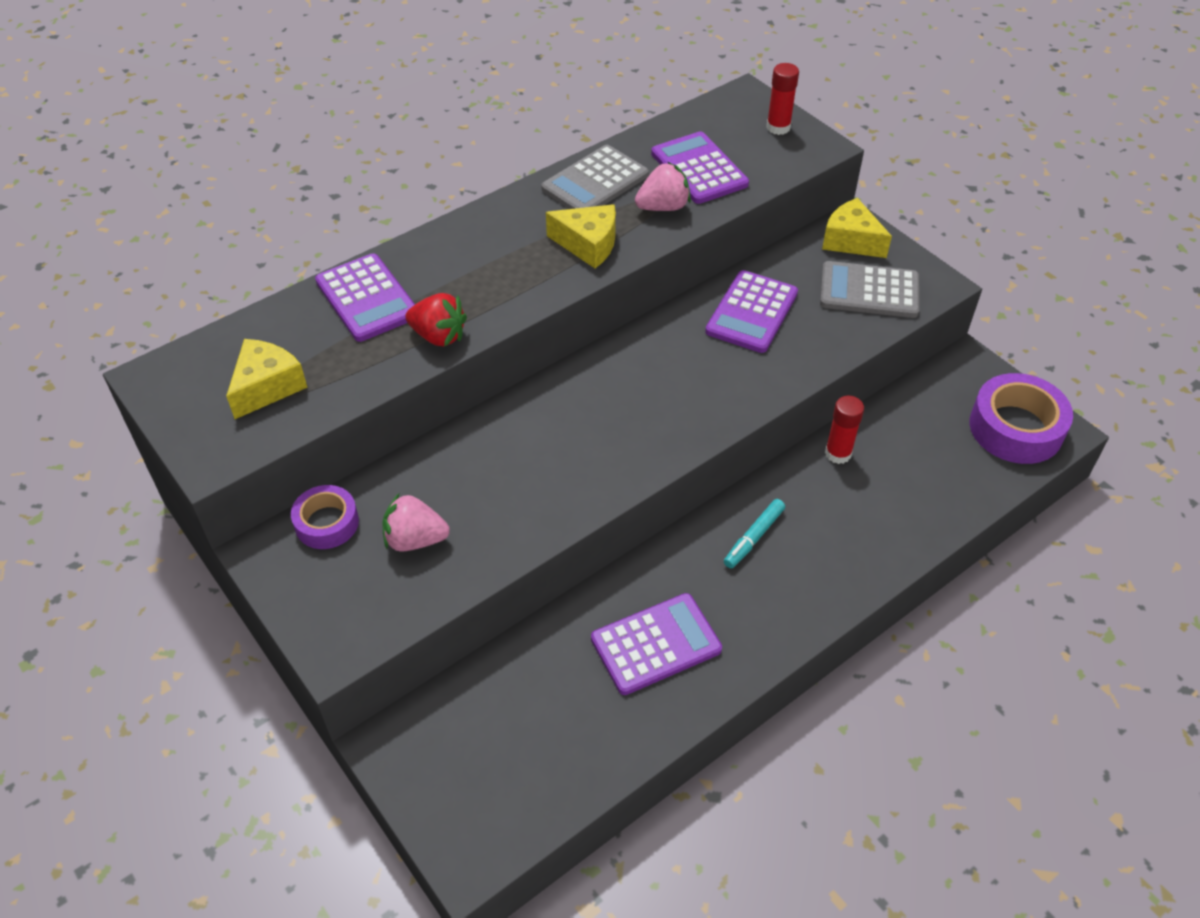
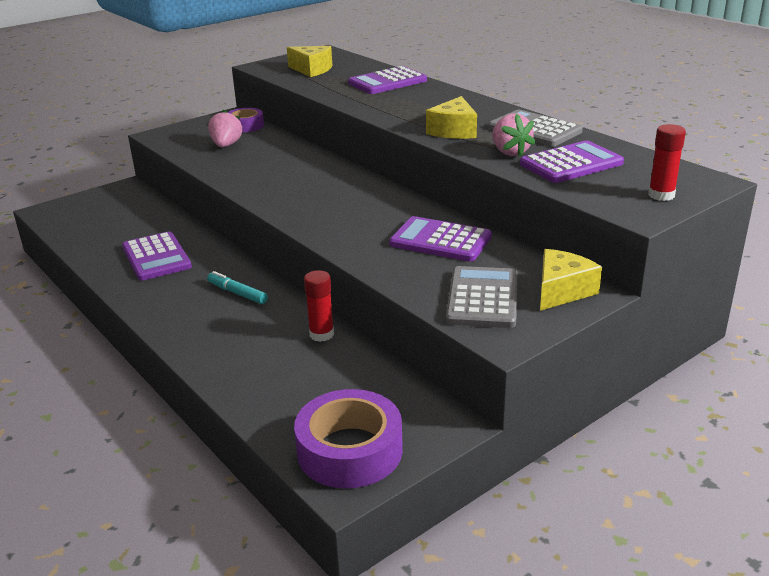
camera: 90 degrees right, 20 degrees down
(438, 336) = (352, 99): red strawberry -> none

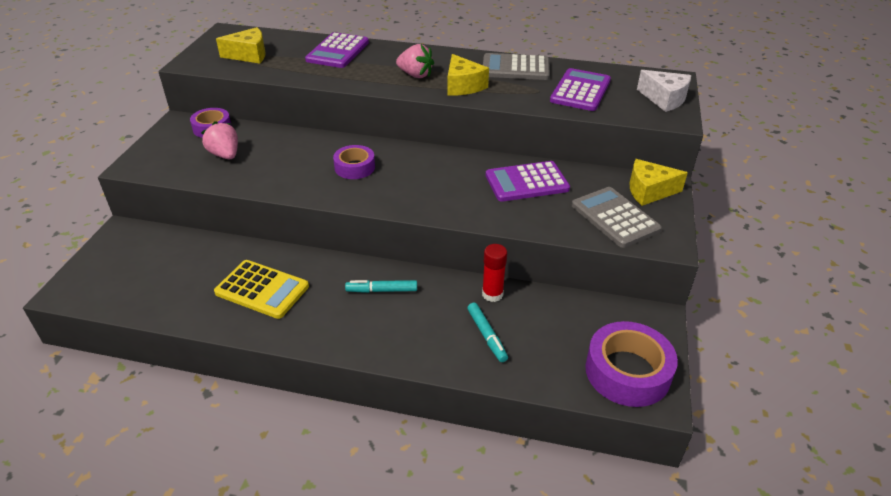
camera: 40 degrees left, 10 degrees up
(156, 257) = (262, 290): purple calculator -> yellow calculator
(269, 361) = (486, 335): none -> turquoise marker
(307, 182) = (354, 167): none -> purple tape
(509, 152) = (529, 93): pink strawberry -> pink strawberry (415, 75)
(561, 291) = (649, 191): yellow cheese -> yellow cheese turned 90 degrees counterclockwise
(661, 195) = (664, 99): red glue stick -> white cheese

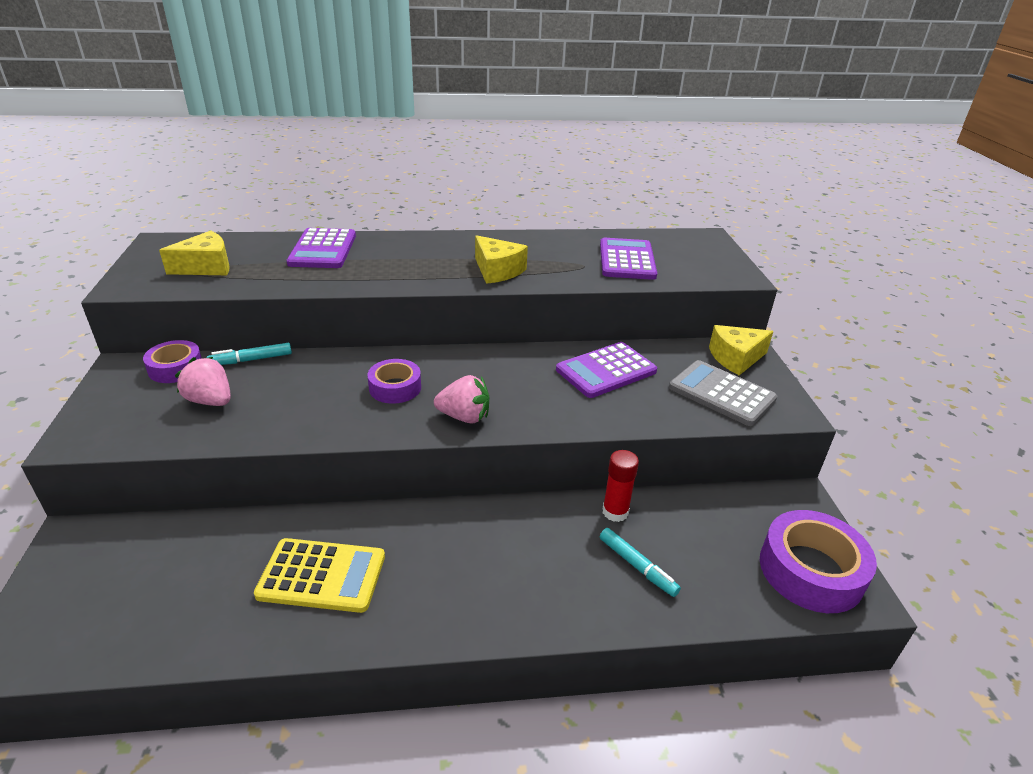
camera: 20 degrees left, 5 degrees down
(382, 290) = (482, 538): turquoise marker -> turquoise marker (251, 360)
(415, 75) = (435, 265): pink strawberry -> pink strawberry (464, 417)
(515, 68) = (542, 244): grey calculator -> none
(664, 99) = (715, 258): white cheese -> none

